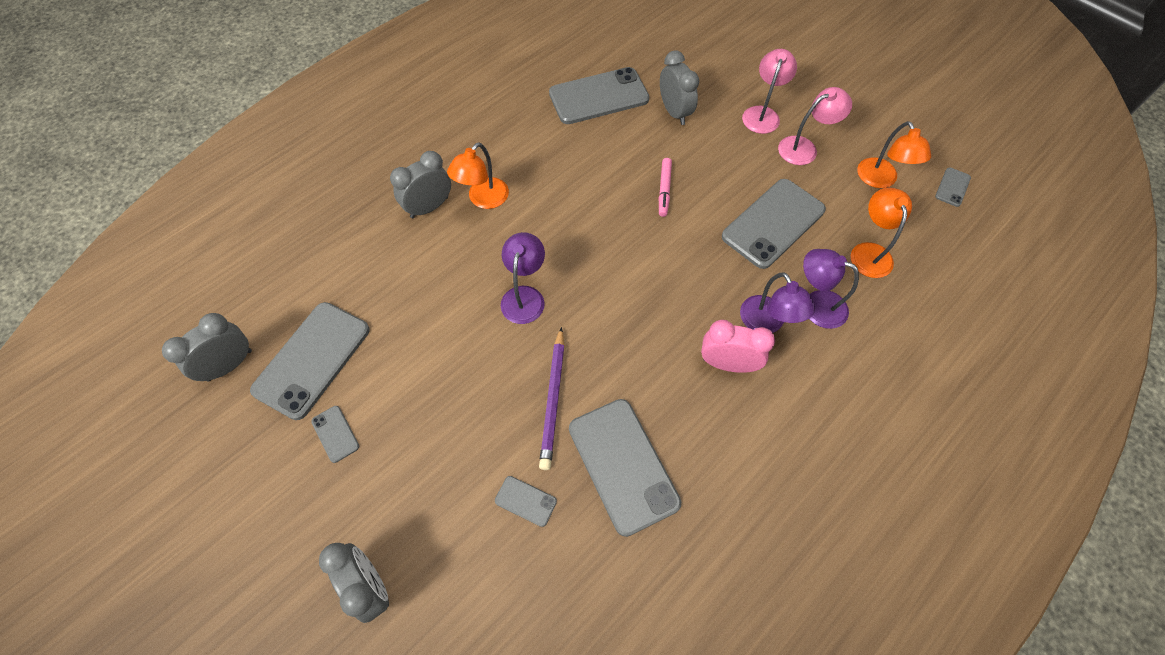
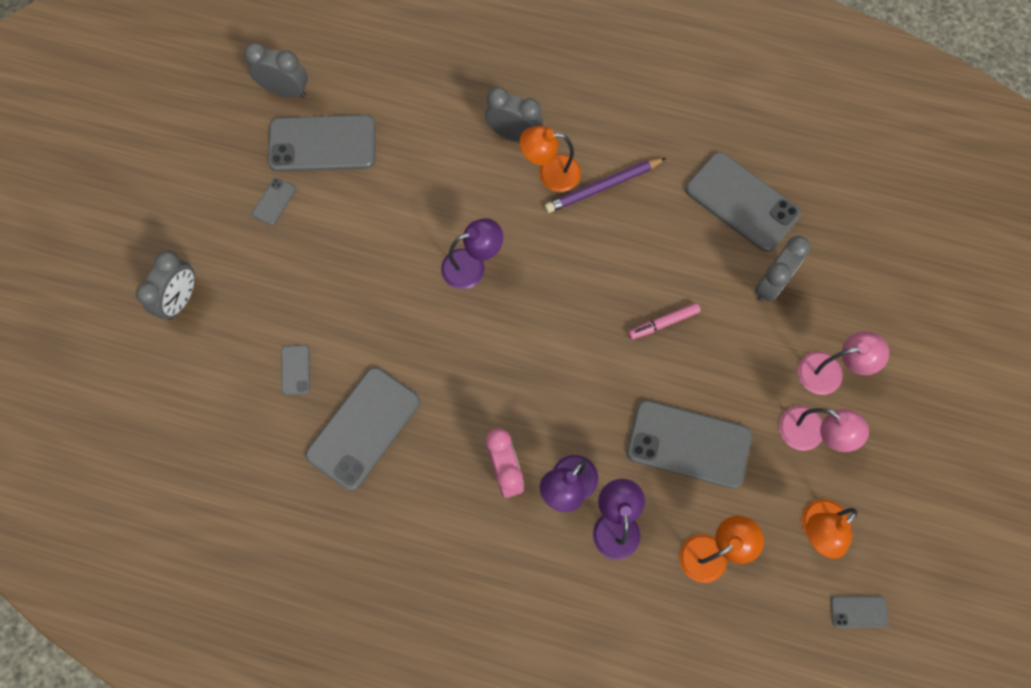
camera: 60 degrees right, 10 degrees up
(553, 400) = (389, 343): purple pencil -> purple pencil (602, 187)

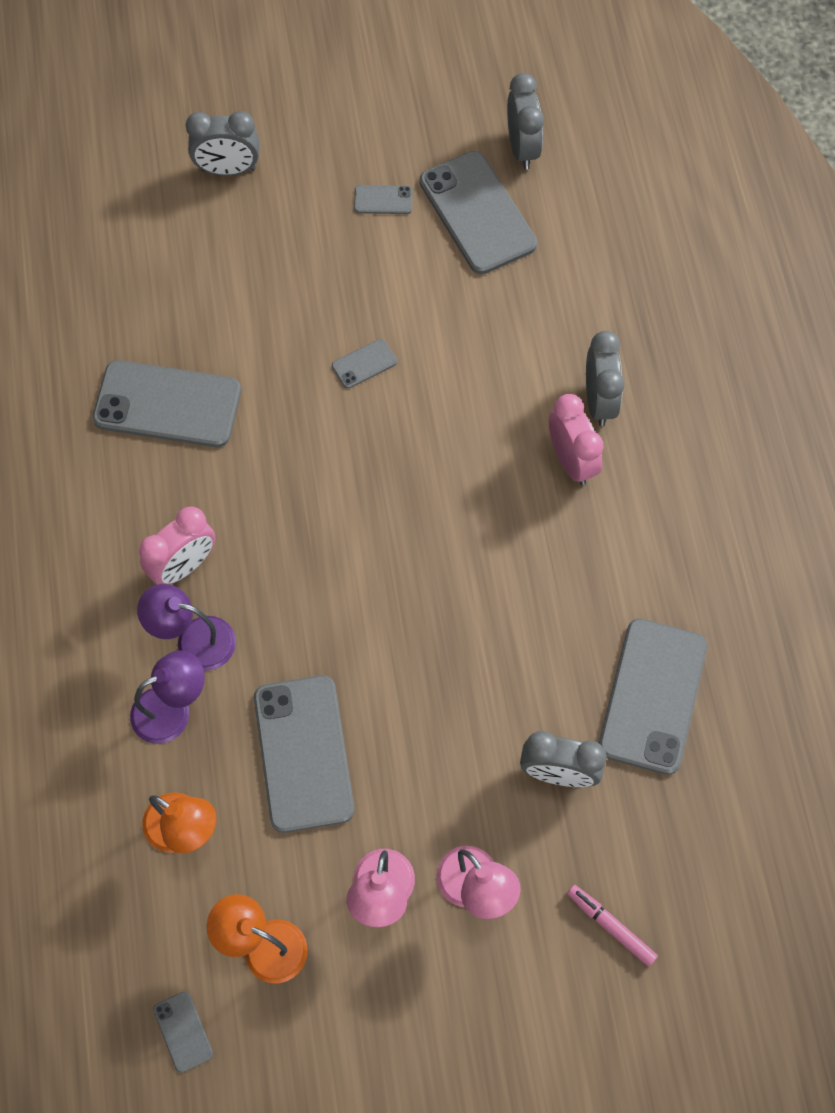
camera: 65 degrees right, 5 degrees down
(296, 370) = (202, 310): grey phone -> grey phone (364, 364)
(472, 266) = (409, 428): purple lamp -> none
(550, 173) = (571, 461): orange lamp -> pink clock
(602, 187) = (585, 526): purple pencil -> none
(663, 323) = (442, 666): pink marker -> pink marker (610, 926)

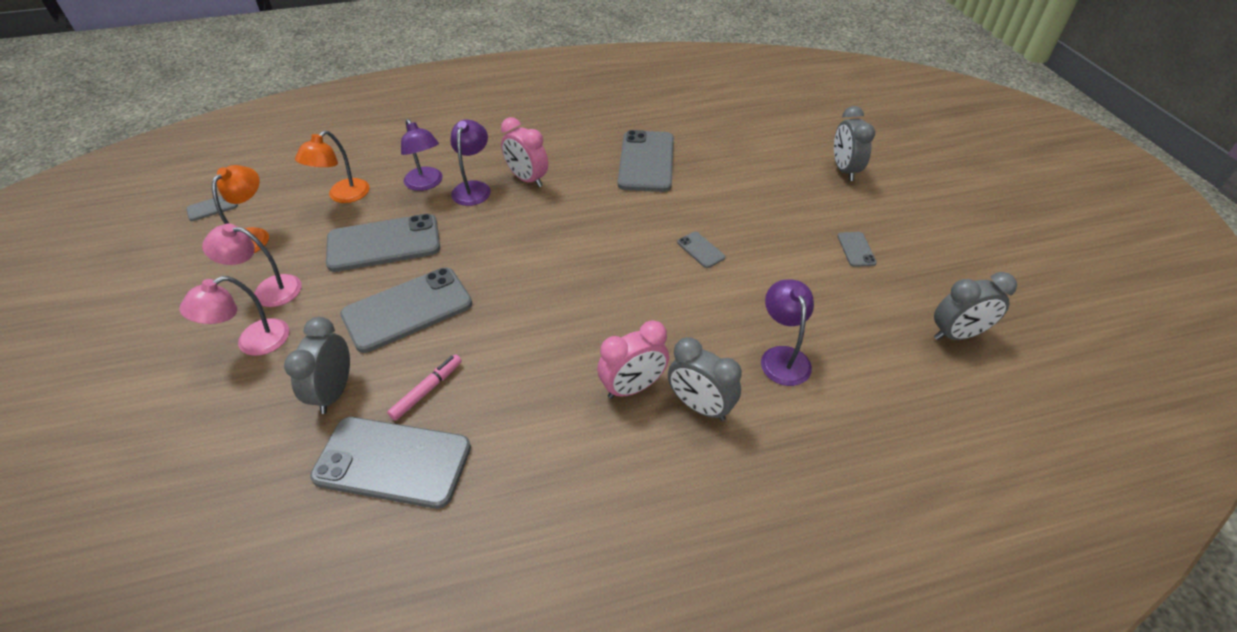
camera: 85 degrees right, 20 degrees down
(477, 213) = (870, 307): grey phone -> grey phone (407, 309)
(540, 313) = (782, 357): none -> purple lamp
(599, 401) = (700, 406): grey clock -> grey clock turned 45 degrees clockwise
(610, 926) = (186, 436): pink marker -> pink marker (427, 390)

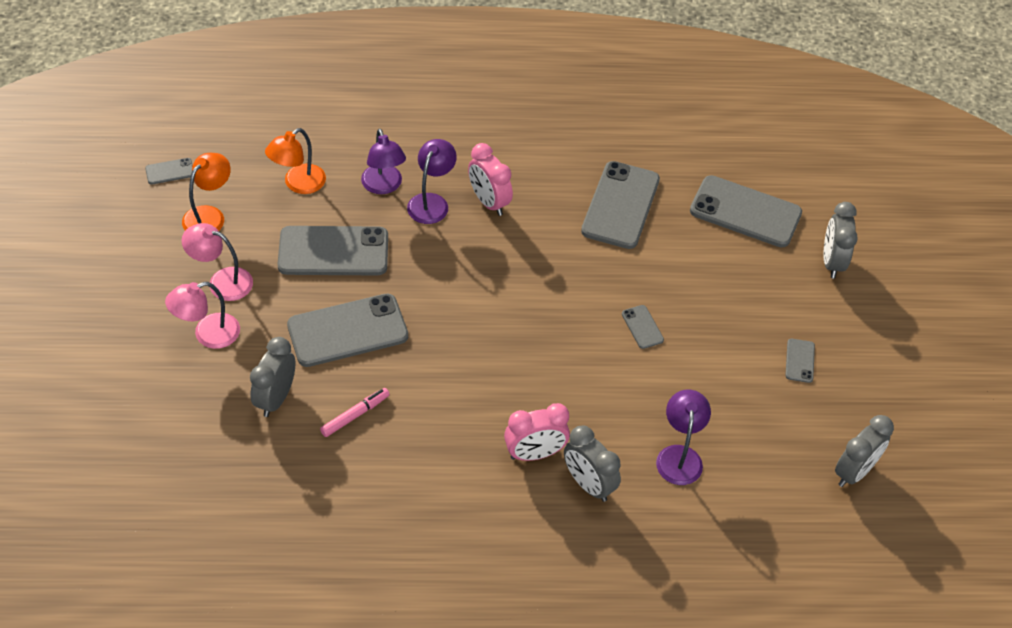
camera: 10 degrees right, 5 degrees up
(393, 462) = (319, 472): grey phone -> grey phone (745, 212)
(957, 334) = (854, 472): grey clock -> grey clock turned 45 degrees counterclockwise

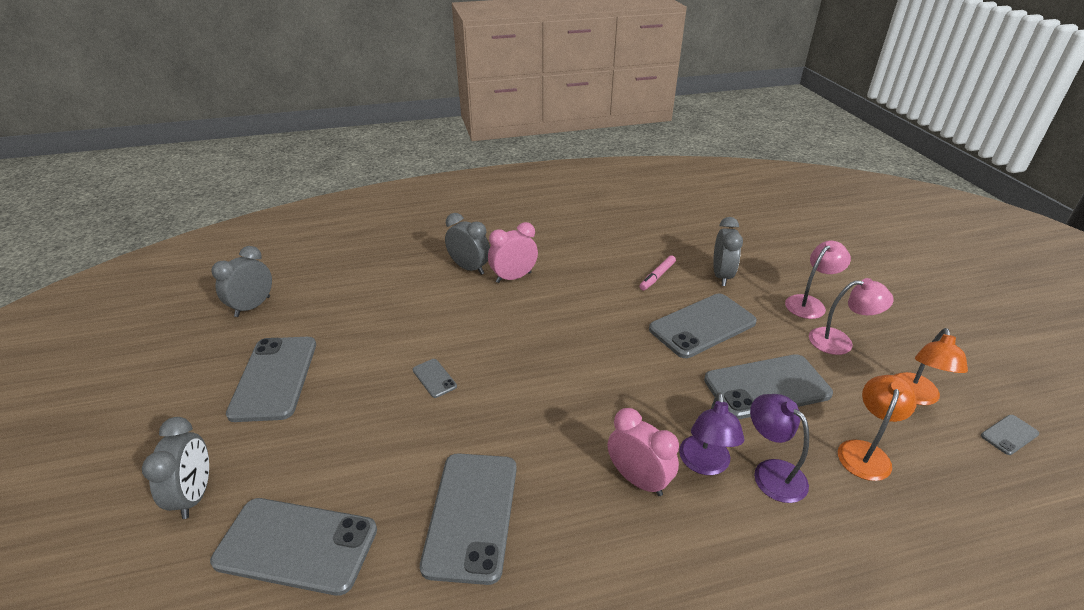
camera: 170 degrees right, 15 degrees down
(679, 456) = (399, 293): purple lamp -> none
(800, 361) = (274, 378): grey phone -> grey phone, size x2.26

